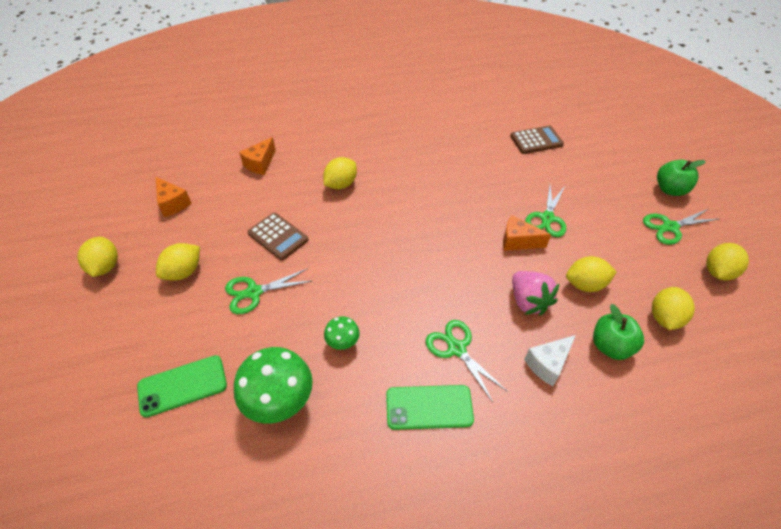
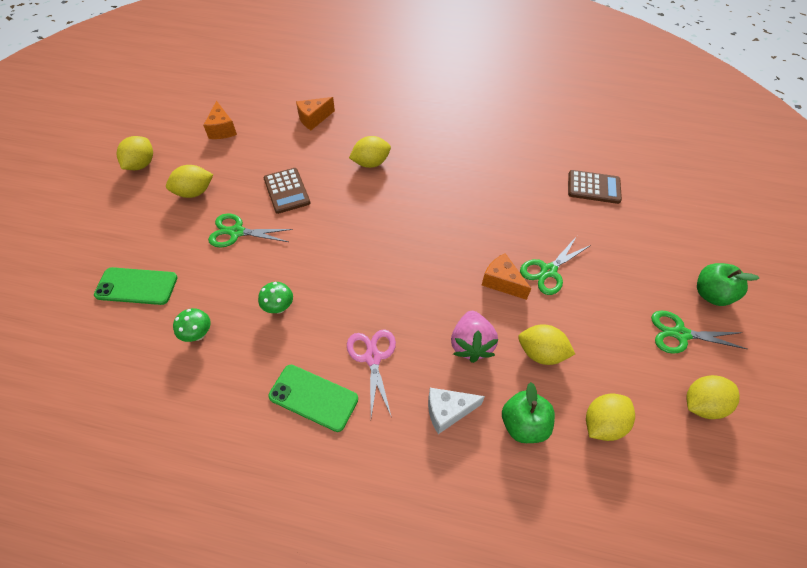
camera: 25 degrees right, 5 degrees up
(280, 402) = (198, 334): green mushroom -> green mushroom, size x0.51
(456, 349) = (373, 357): green scissors -> pink scissors

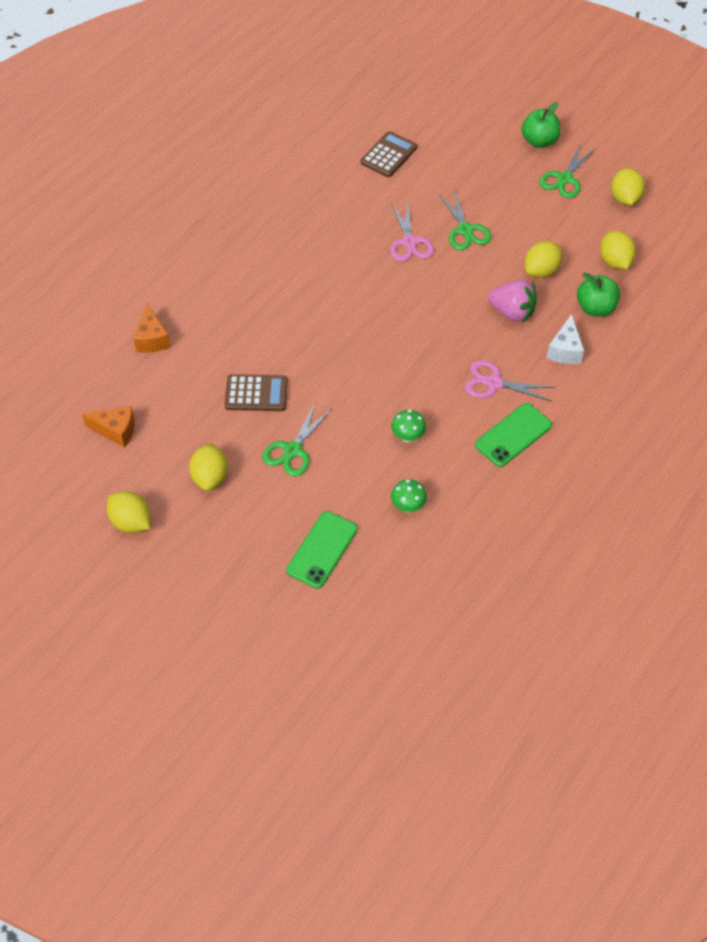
camera: 65 degrees left, 0 degrees up
(371, 163) = (256, 310): yellow lemon -> none
(501, 282) = (461, 266): orange cheese -> none
(505, 234) = (409, 242): none -> pink scissors

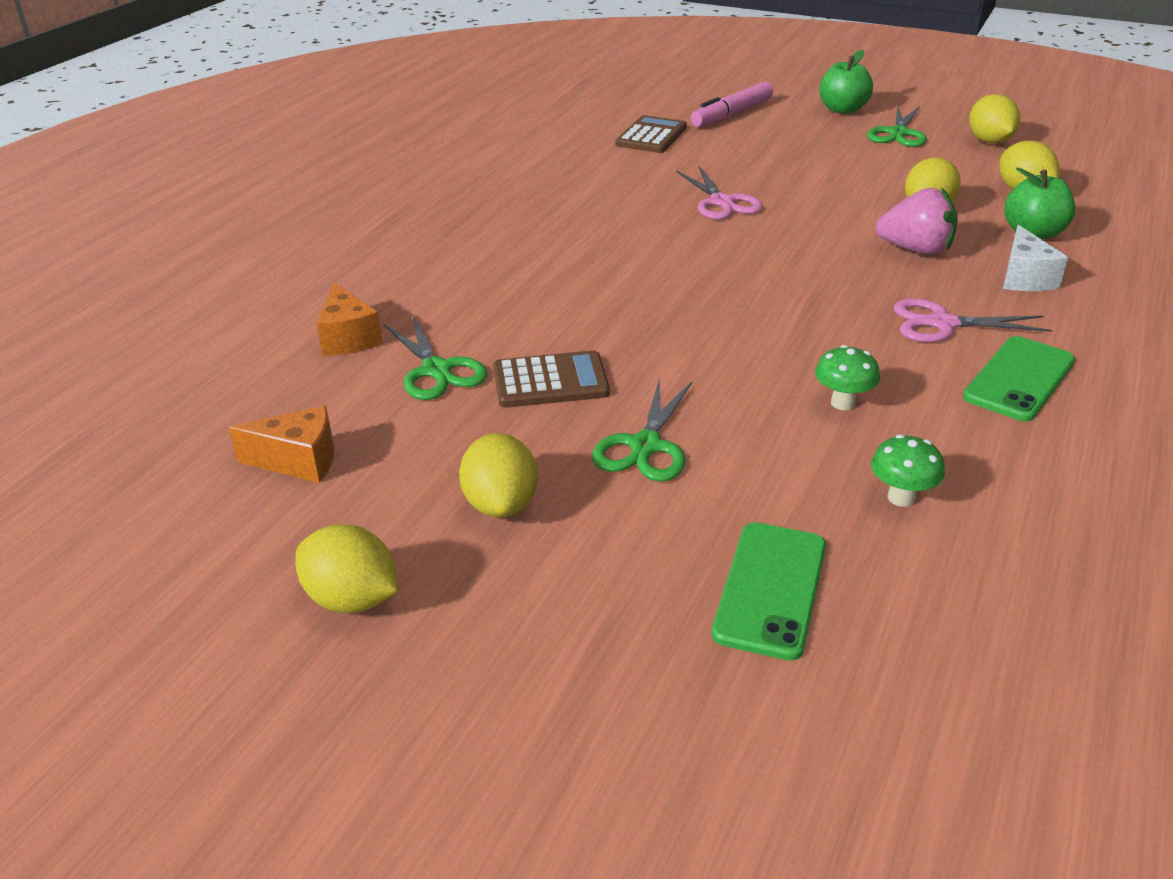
camera: 10 degrees left, 20 degrees down
(456, 134) = (732, 114): none -> pink marker
(465, 230) = (795, 185): green scissors -> green scissors (436, 370)

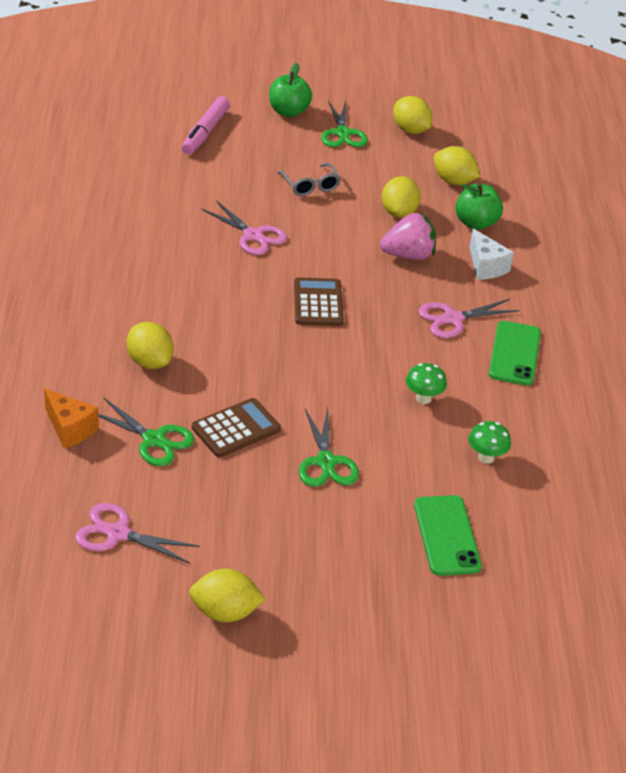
camera: 30 degrees left, 5 degrees up
(299, 461) = (117, 533): orange cheese -> pink scissors
(501, 504) = (267, 527): yellow lemon -> yellow lemon (150, 362)
(651, 136) = (157, 171): brown calculator -> brown calculator (318, 303)
(826, 170) = (310, 186): none -> grey glasses

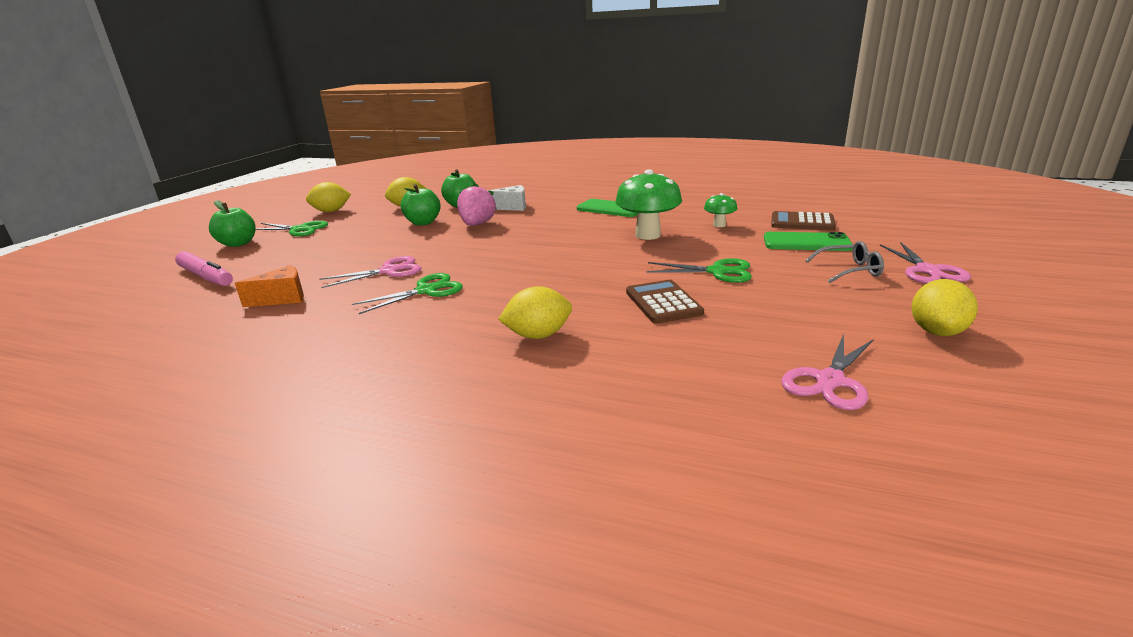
camera: 65 degrees left, 15 degrees down
(70, 428) = (634, 397): orange cheese -> orange cheese (282, 298)
(154, 440) = (669, 344): green scissors -> green scissors (426, 291)
(310, 186) = (350, 245): grey glasses -> grey glasses (849, 270)
(318, 303) = (507, 256): brown calculator -> brown calculator (802, 222)
(399, 212) = (423, 223): yellow lemon -> green apple
(423, 398) = (648, 235): green mushroom -> green mushroom, size x1.96
(453, 319) = (562, 220): pink scissors -> pink scissors (927, 270)

